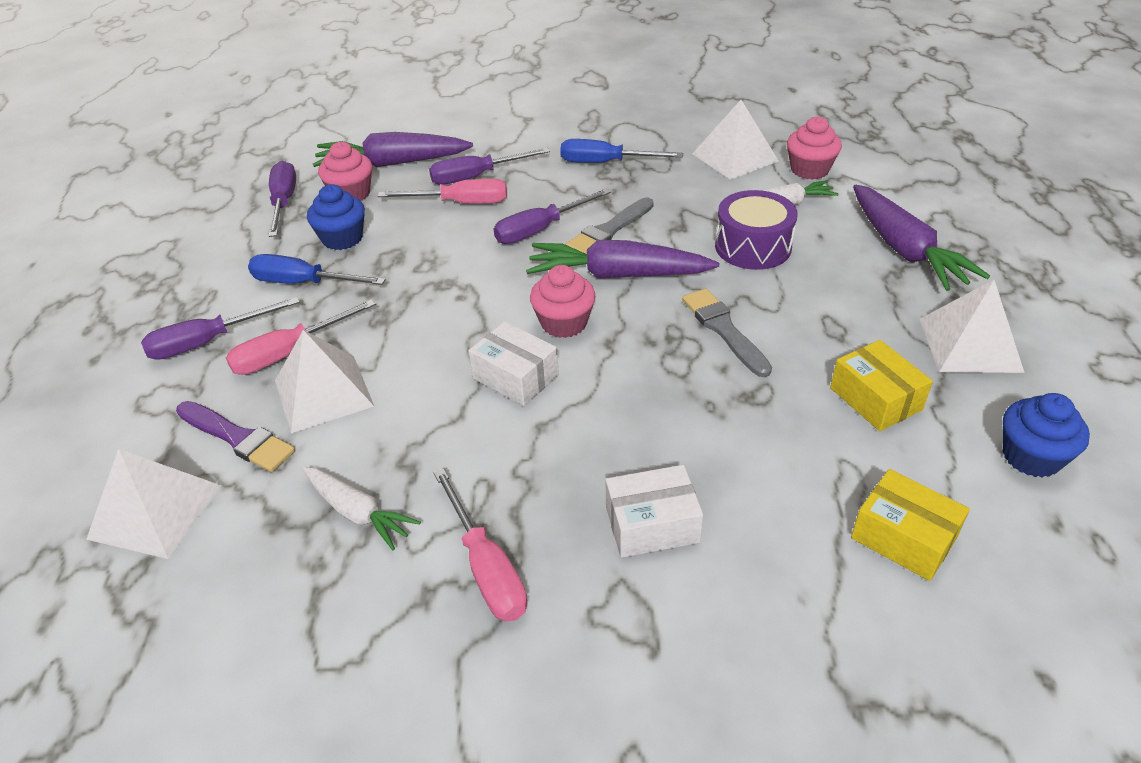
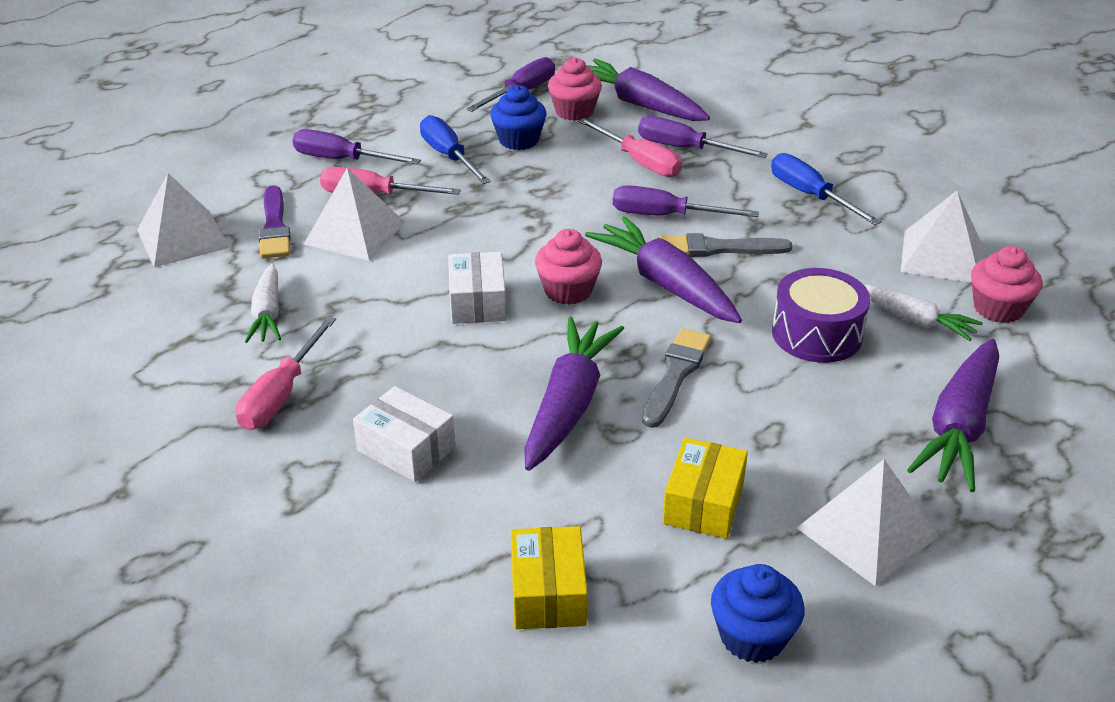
camera: 45 degrees right, 5 degrees down
(697, 400) = (569, 404): none -> purple carrot

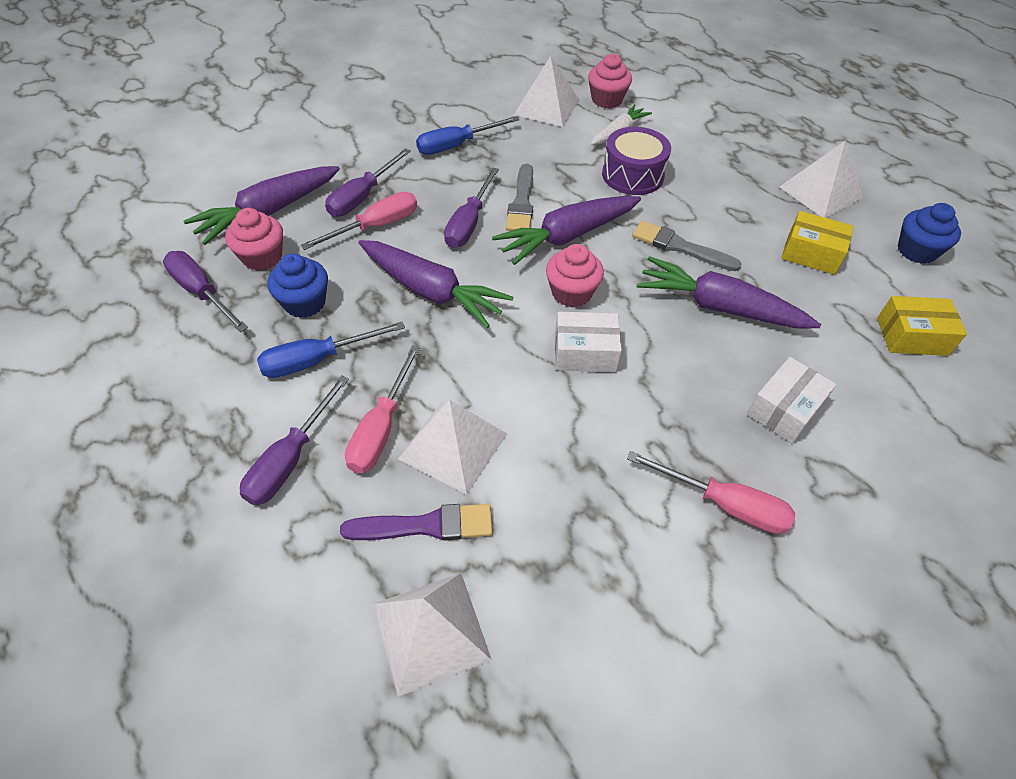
camera: 85 degrees left, 15 degrees up
(267, 314) = (595, 523): white carrot -> none
(958, 427) = (723, 140): purple carrot -> purple carrot (432, 292)

